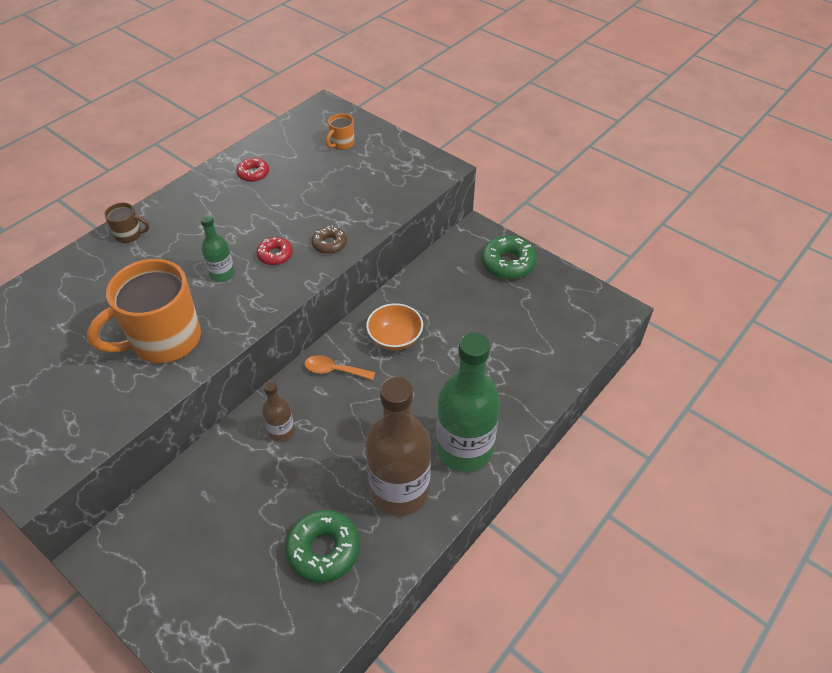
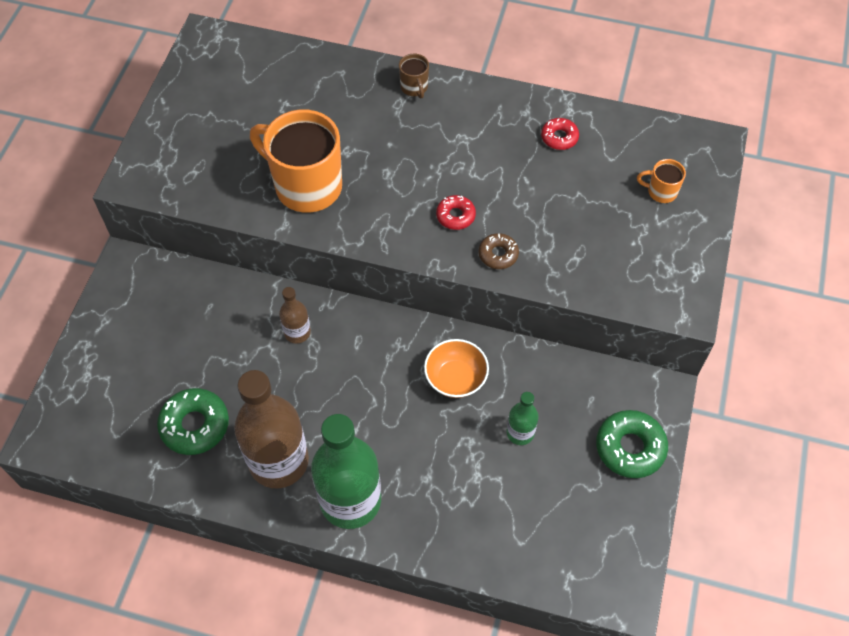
camera: 65 degrees right, 10 degrees up
(222, 274) = (406, 186): green bottle -> green bottle (520, 433)
(334, 370) = (387, 342): orange spoon -> none

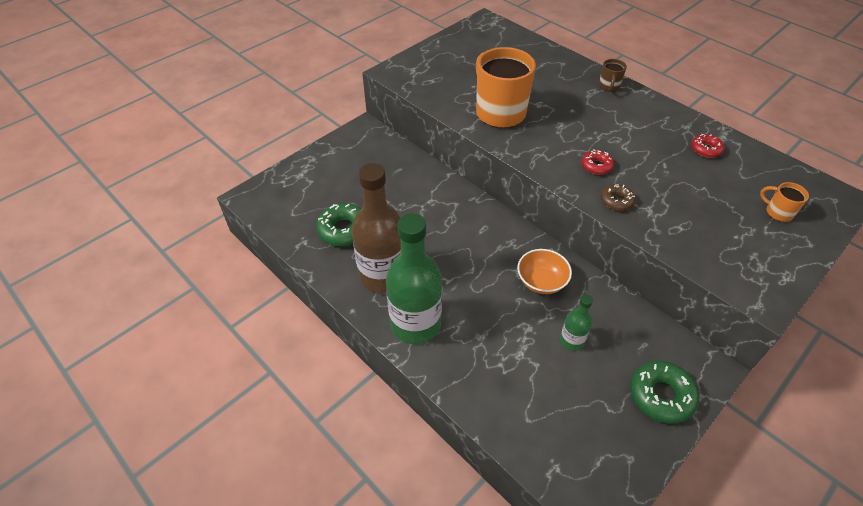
camera: 30 degrees right, 10 degrees down
(297, 332) = (445, 206): brown bottle -> none

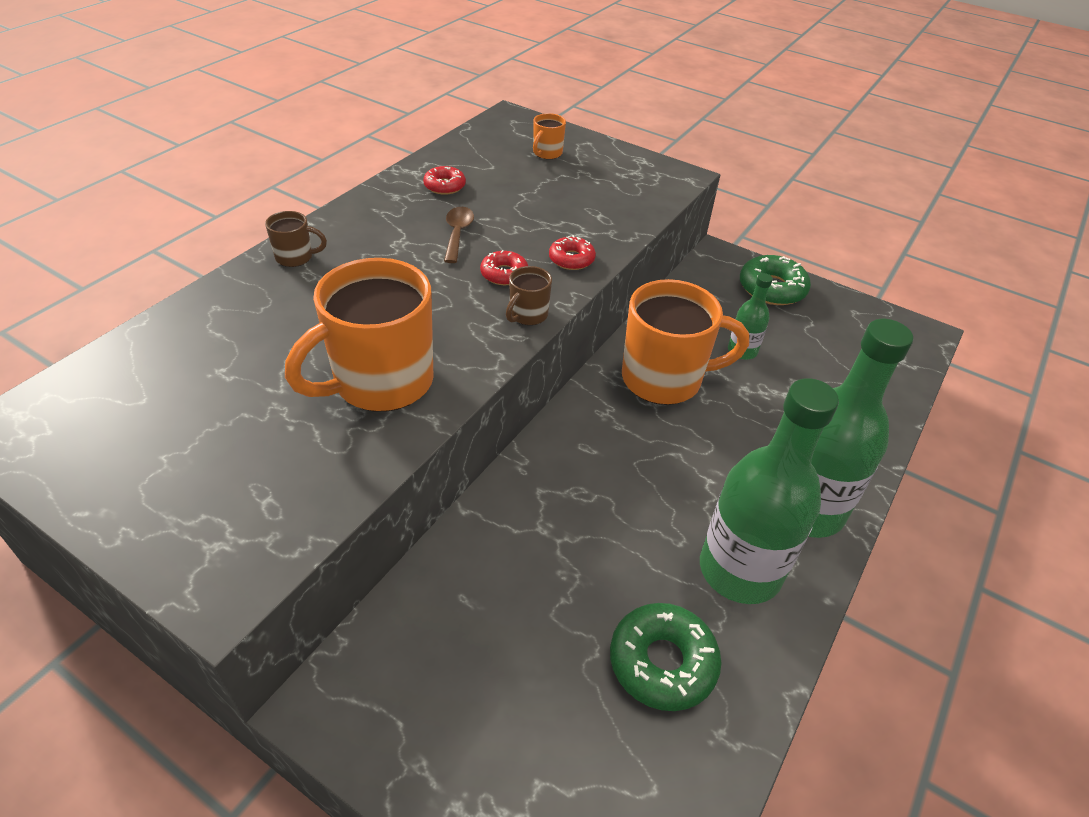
camera: 105 degrees left, 5 degrees down
(383, 276) = (740, 570): brown bottle -> green bottle
(541, 281) = (664, 379): orange bowl -> orange mug
(553, 171) = (527, 315): none -> brown mug
(616, 201) = (571, 259): brown donut -> red donut
(642, 150) = (457, 234): none -> brown spoon

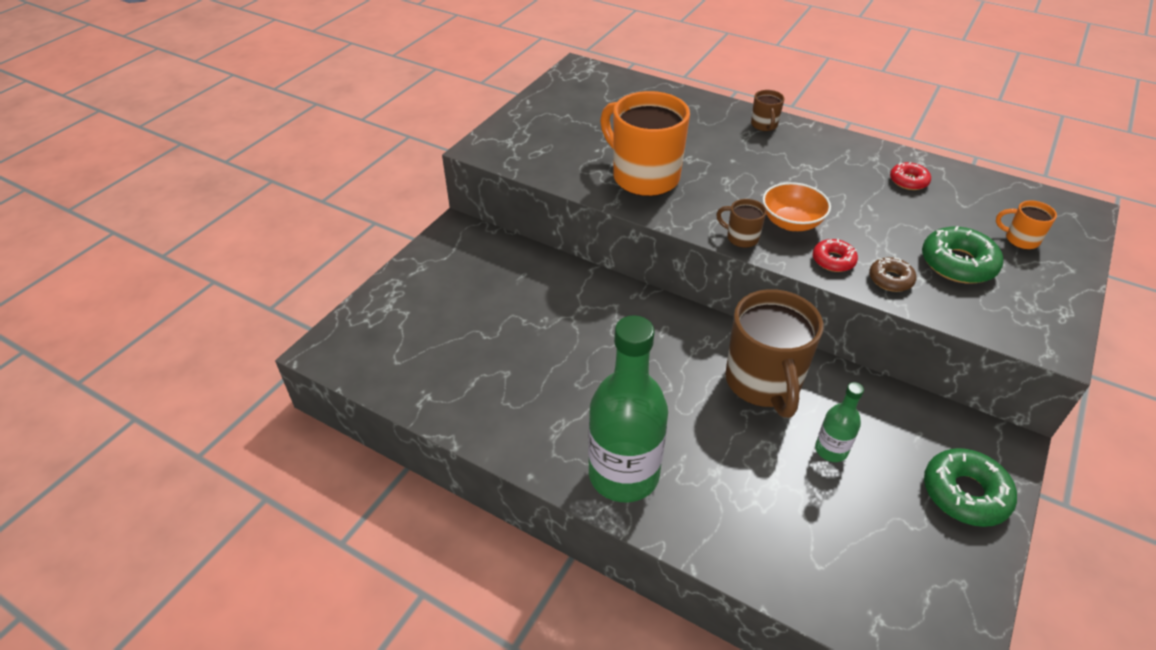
camera: 90 degrees right, 0 degrees up
(457, 234) = (836, 194): brown spoon -> none
(504, 274) = (791, 222): red donut -> orange bowl
(601, 232) = (890, 279): none -> brown donut
(662, 662) = (477, 369): green donut -> green donut (958, 263)
(664, 379) = (763, 383): orange mug -> brown mug
(740, 570) = (554, 419): green bottle -> none

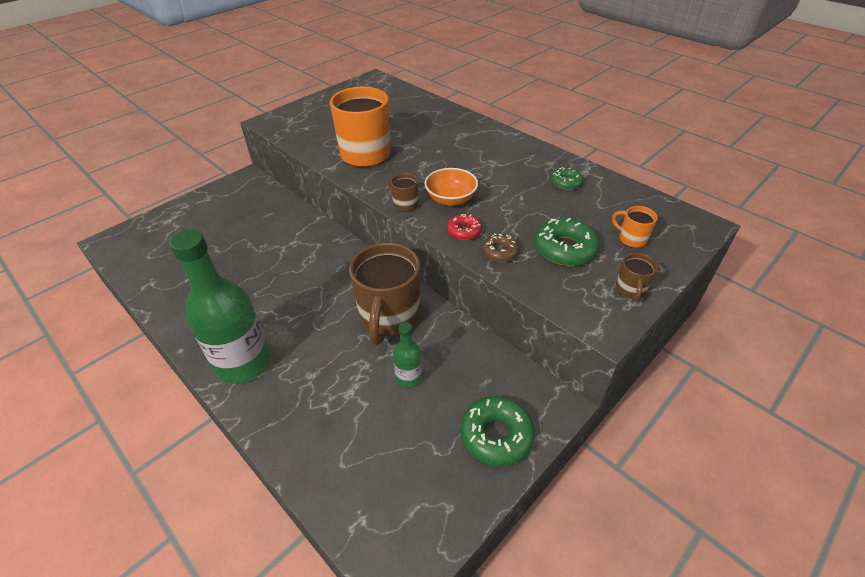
camera: 15 degrees right, 0 degrees up
(764, 125) = (479, 130): brown mug -> brown mug (630, 290)
(908, 181) = (566, 183): red donut -> green donut

